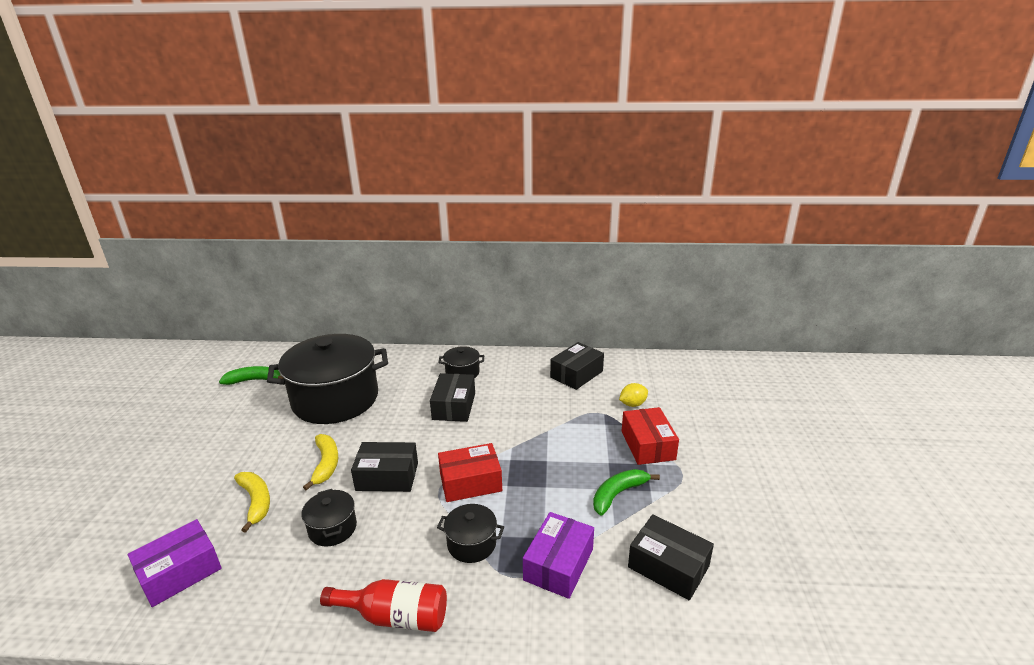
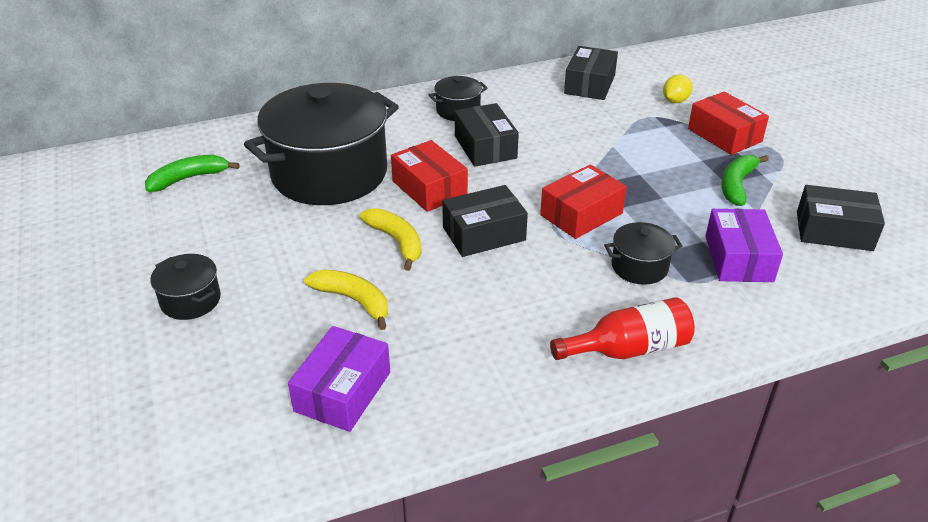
camera: 25 degrees left, 10 degrees up
(332, 528) = (476, 298): black pot -> black pot (190, 300)
(386, 428) = (429, 188): none -> red box

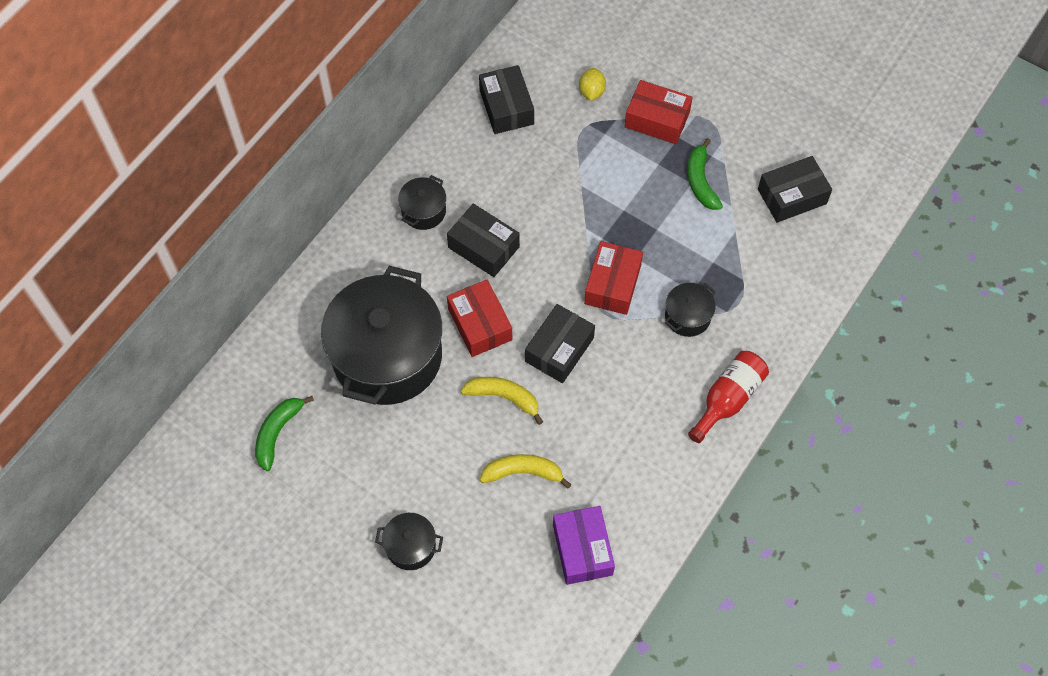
camera: 35 degrees left, 25 degrees up
(429, 188) = (480, 324): red box -> red box turned 45 degrees clockwise
(738, 258) = (746, 266): purple box -> none

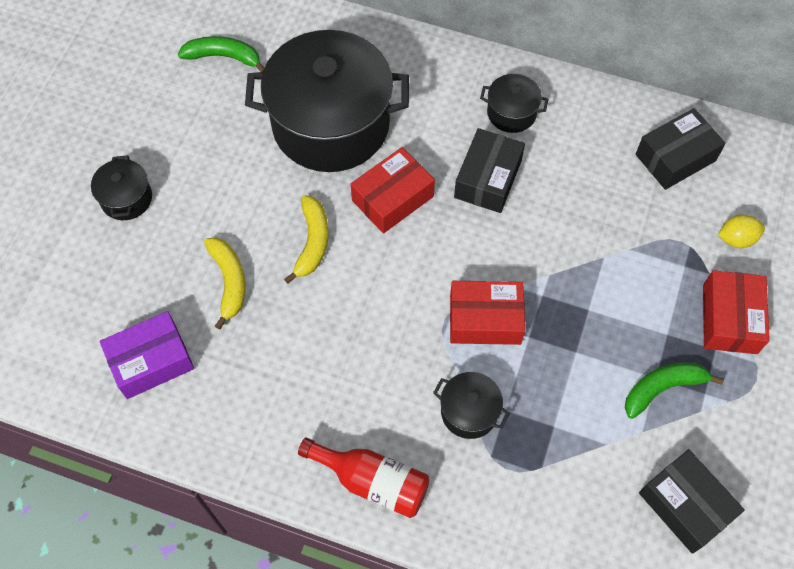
camera: 75 degrees right, 0 degrees up
(559, 349) = (385, 283): black box -> none

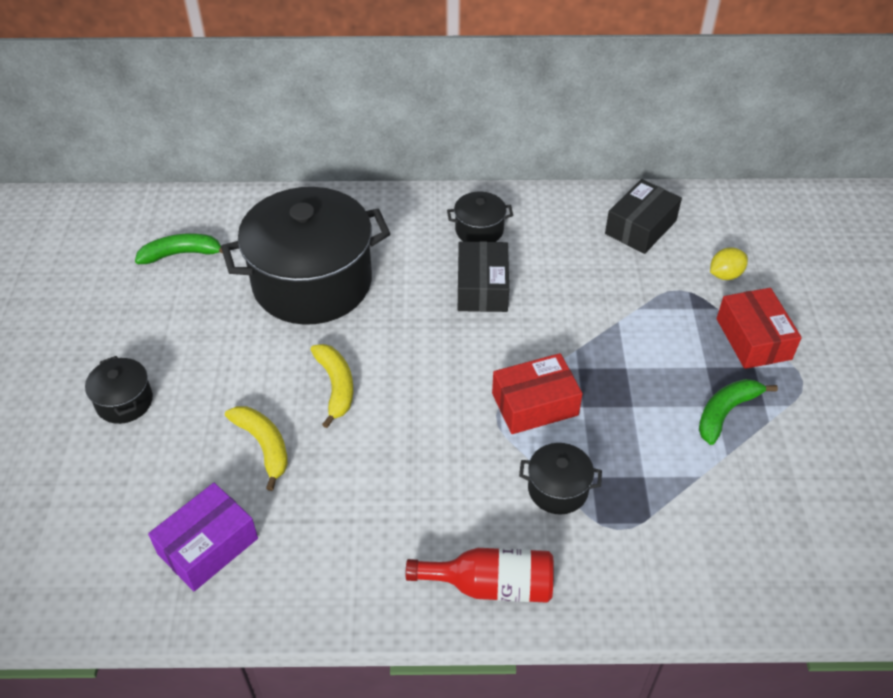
camera: 20 degrees left, 15 degrees down
(392, 198) = (399, 327): red box -> none
(685, 505) = (798, 506): black box -> none

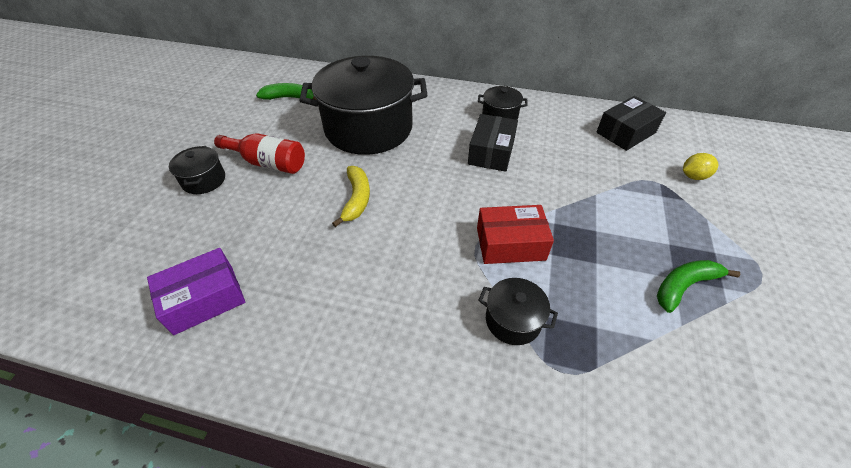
camera: 15 degrees right, 0 degrees up
(264, 446) = (284, 231): yellow banana -> none
(491, 585) = (426, 398): red bottle -> red bottle (268, 163)
(753, 339) = (715, 229): red box -> none

